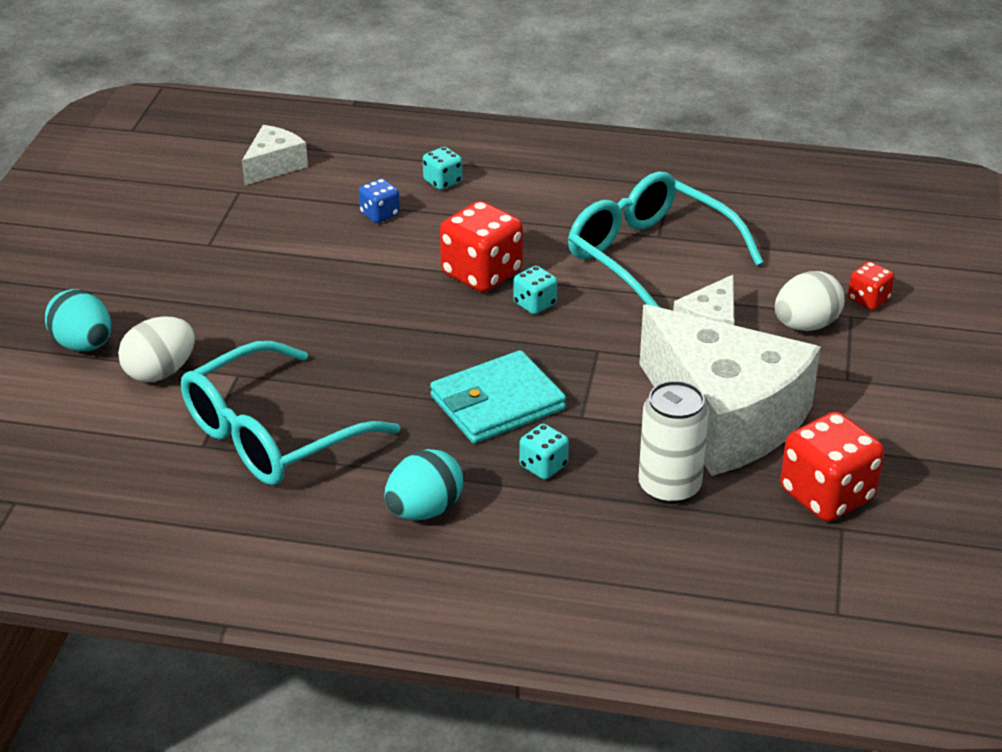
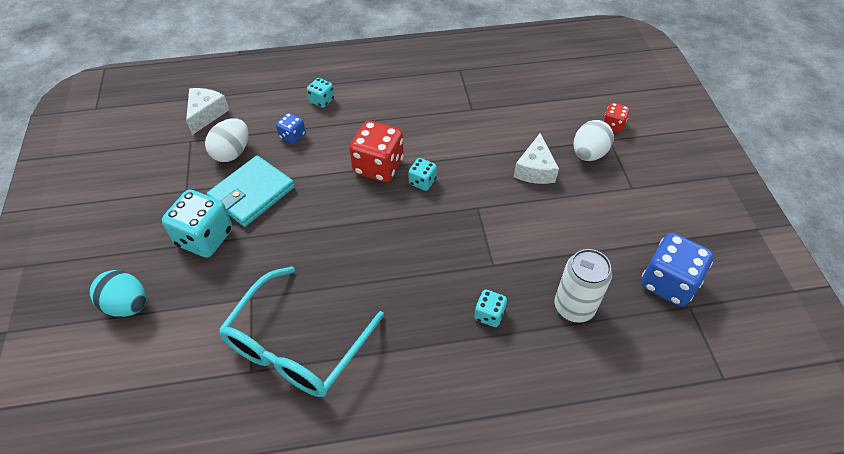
camera: 20 degrees left, 15 degrees up
(160, 372) = (194, 313): white egg -> white egg (232, 152)
(209, 299) = (205, 237): none -> turquoise dice
(424, 510) = (430, 380): turquoise egg -> none
(497, 403) = (435, 270): turquoise wallet -> turquoise wallet (252, 193)
(649, 257) = (474, 126): turquoise glasses -> none
(725, 417) = (579, 239): white cheese -> none
(827, 495) = (668, 283): red dice -> blue dice

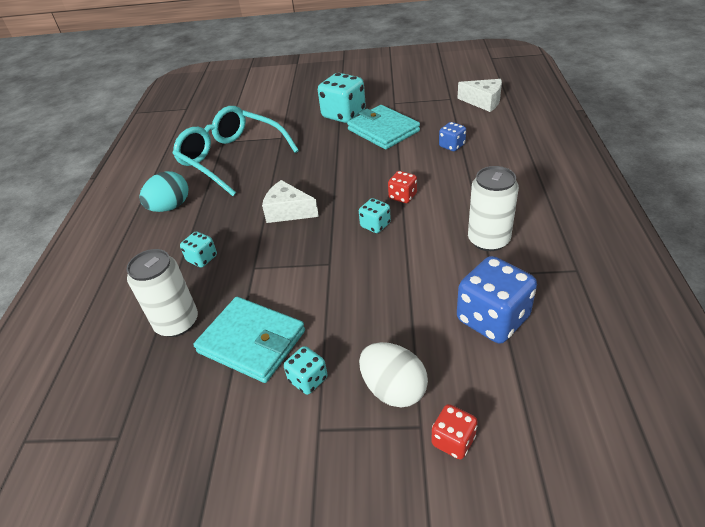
camera: 105 degrees right, 10 degrees down
(127, 305) = (297, 94): turquoise egg -> turquoise egg (170, 207)
(232, 152) = (433, 118): white egg -> none
(322, 100) = (505, 160): turquoise dice -> turquoise dice (308, 379)
(378, 166) = (403, 196): red dice -> red dice, size x0.52
(434, 111) = (488, 240): none -> white can
(535, 170) = (374, 322): white cheese -> white cheese (288, 211)
(576, 243) = (251, 342): none -> turquoise wallet
(668, 283) = (158, 423): blue dice -> blue dice (492, 319)

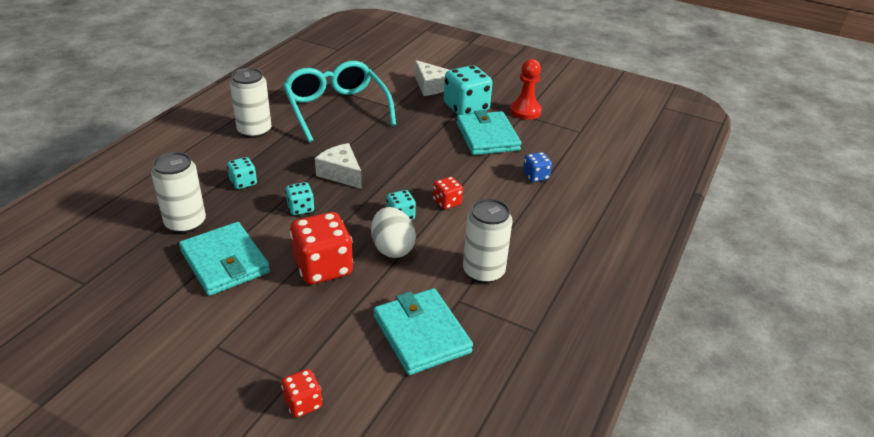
camera: 20 degrees right, 5 degrees down
(170, 207) = (254, 131): turquoise egg -> white can
(308, 379) = (240, 308): turquoise dice -> turquoise dice (300, 208)
(350, 302) = (323, 267): none -> red dice
(393, 99) = (525, 111): none -> red pawn
(393, 389) = (294, 346): white egg -> white egg (392, 248)
(483, 102) = (608, 147): white cheese -> white cheese (430, 86)
(492, 319) = (421, 334): blue dice -> turquoise wallet

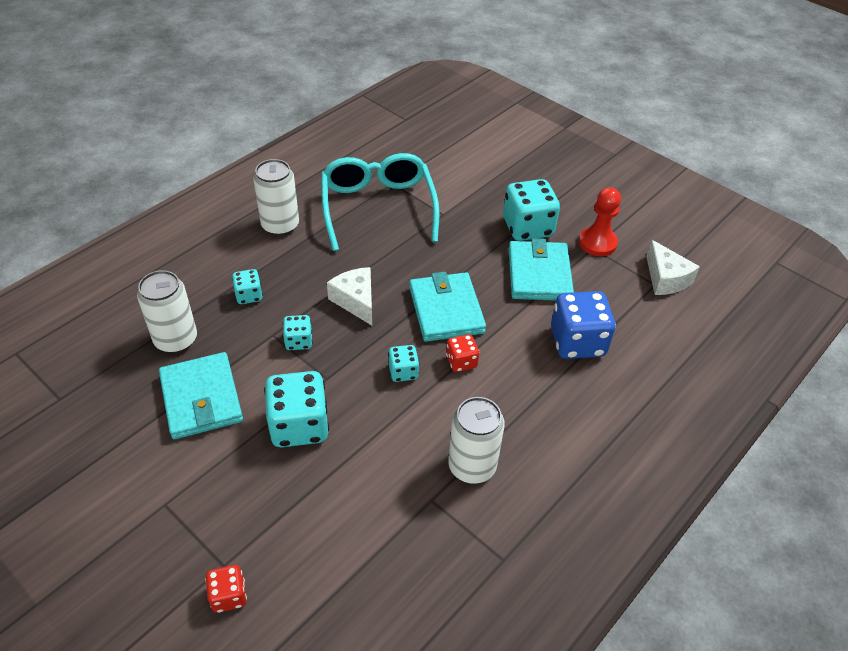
camera: 15 degrees right, 10 degrees up
(323, 267) = (299, 426): red dice -> turquoise dice
(392, 248) = (381, 414): white egg -> none
(421, 334) = (377, 536): turquoise wallet -> turquoise wallet (446, 310)
(430, 86) = (496, 189): white cheese -> white cheese (665, 279)
(535, 176) = (577, 342): blue dice -> blue dice, size x1.92

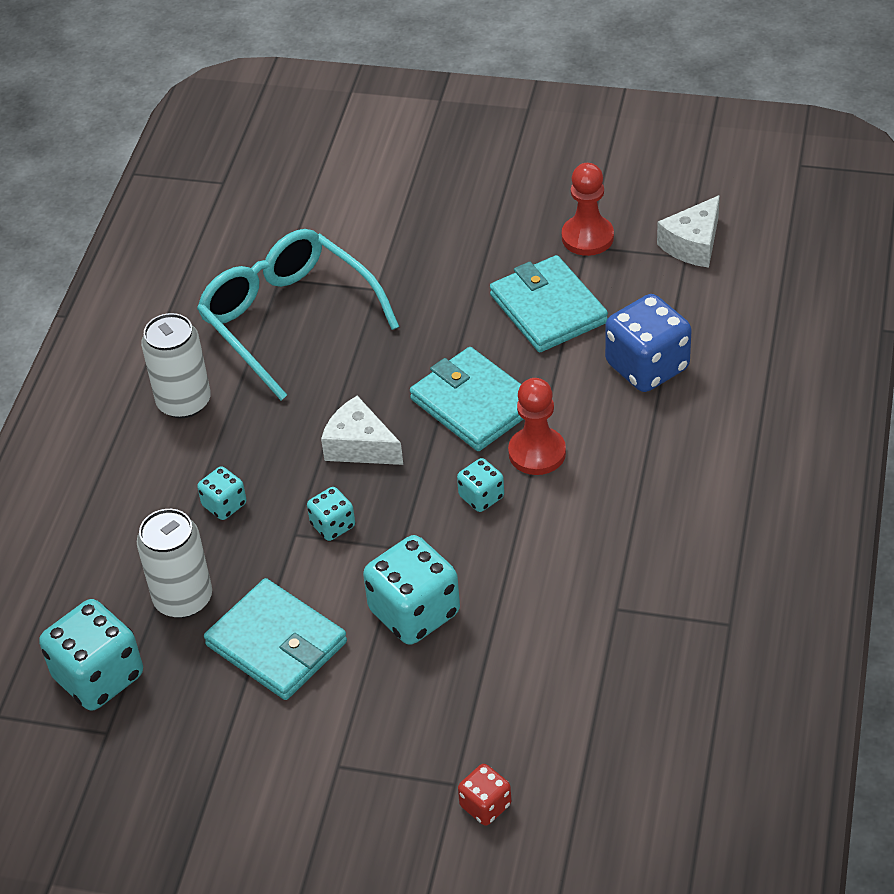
camera: 25 degrees left, 0 degrees up
(461, 362) = (537, 453): red dice -> red pawn
(472, 466) = (632, 554): white can -> none
(527, 227) = (492, 257): turquoise dice -> turquoise dice (98, 676)
(665, 279) = (693, 244): white cheese -> white cheese turned 90 degrees clockwise

